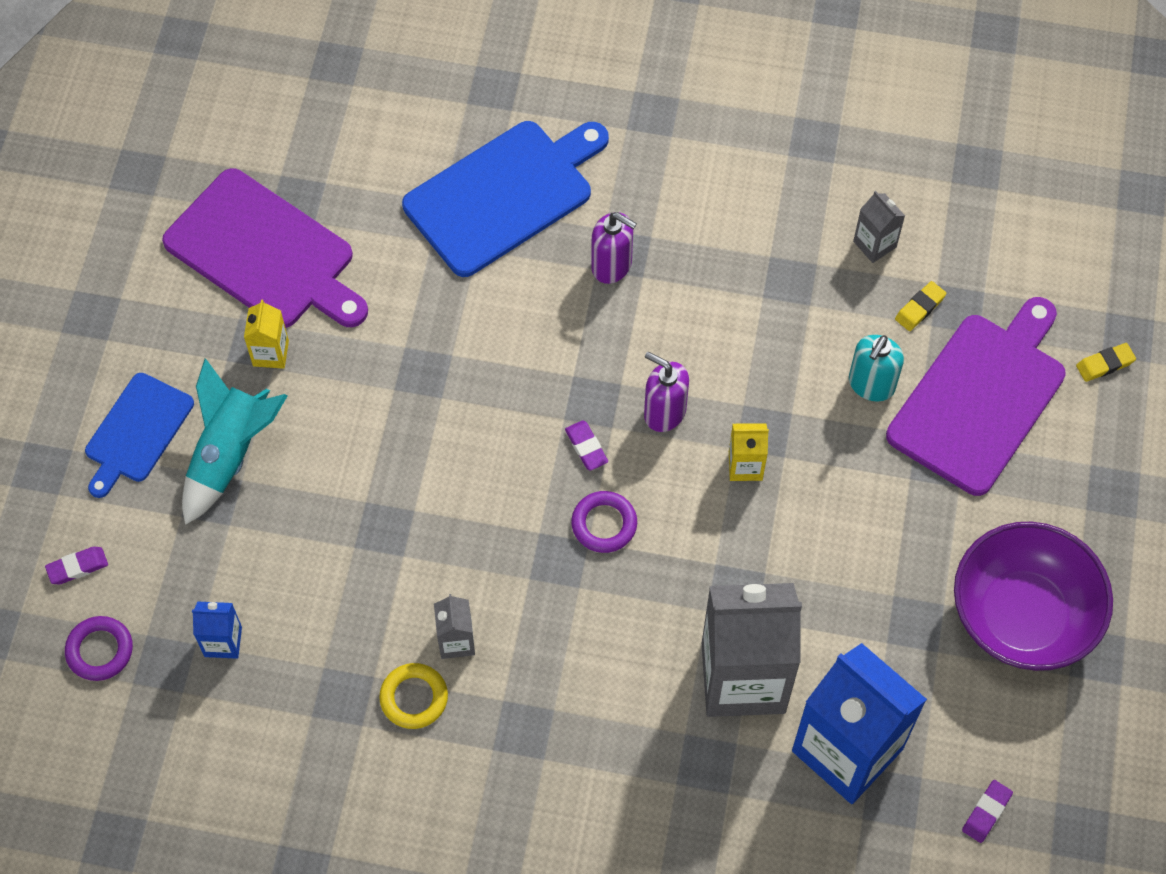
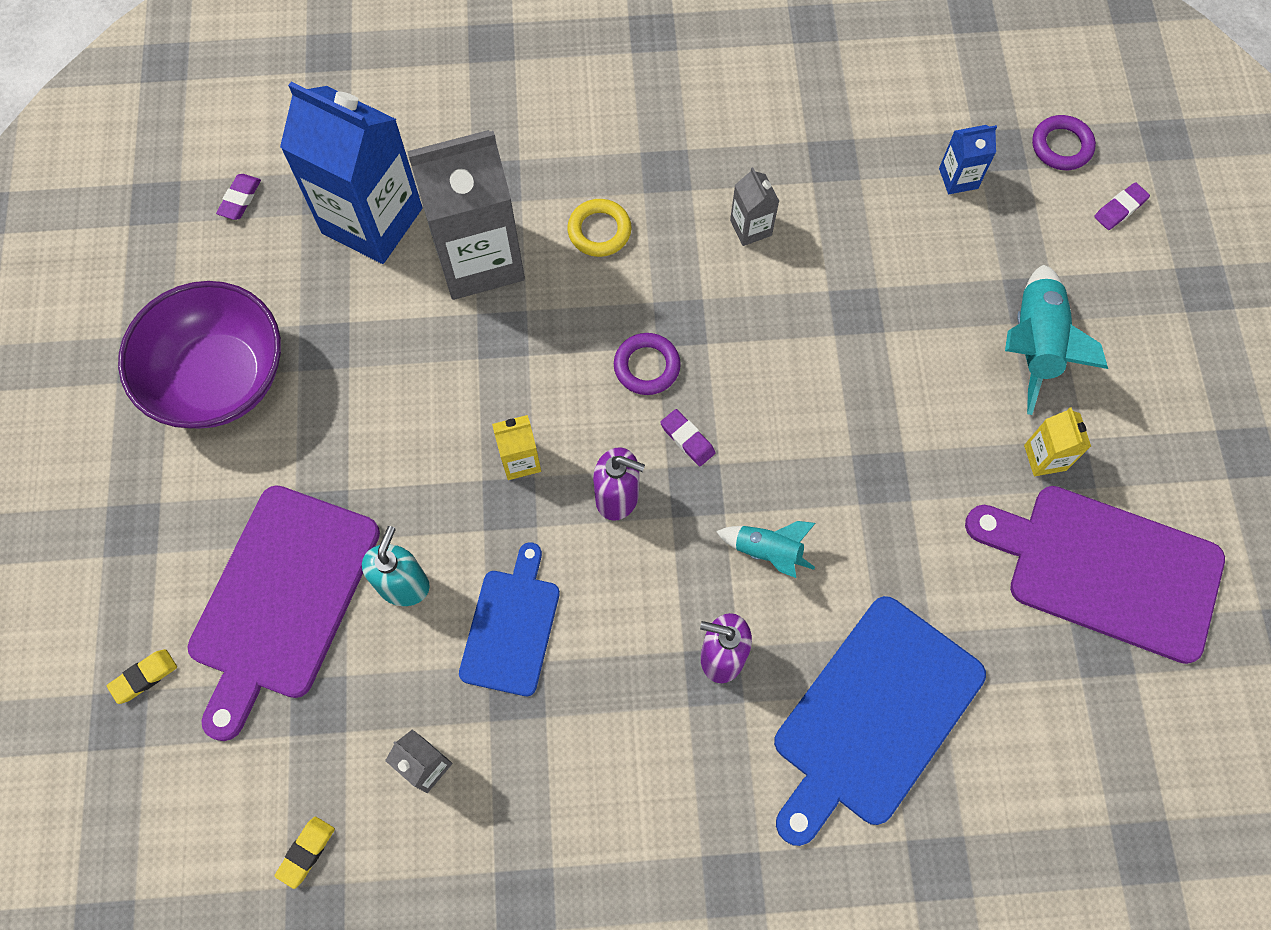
camera: 165 degrees right, 5 degrees up
(137, 432) = (1134, 343): blue cutting board -> blue cutting board (511, 626)
(414, 698) = (770, 173): yellow ring -> yellow ring (599, 231)
(546, 335) = (767, 552): none -> turquoise rocket
(920, 308) = (362, 694): yellow eraser -> yellow eraser (306, 852)

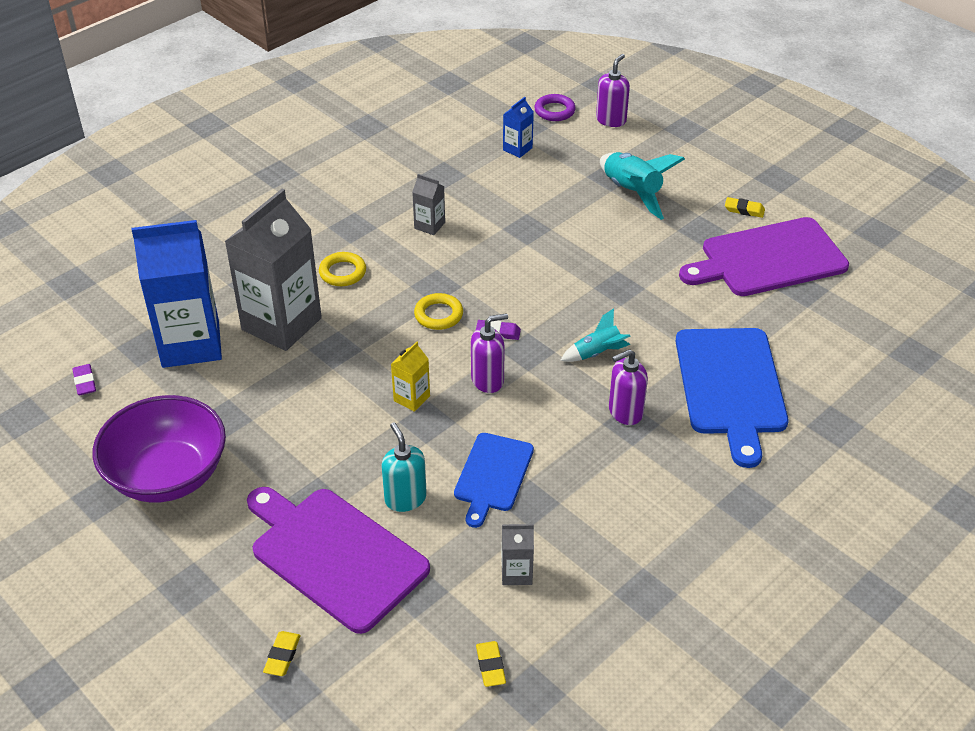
camera: 40 degrees left, 25 degrees down
(282, 599) = (334, 555): purple cutting board -> purple cutting board turned 150 degrees clockwise
(511, 626) = (493, 475): blue cutting board -> blue cutting board turned 135 degrees counterclockwise
(647, 366) = (438, 315): purple ring -> yellow ring
(1045, 457) = (689, 233): yellow carton -> none
(1120, 209) = (611, 120): purple eraser -> purple soap dispenser
(1151, 472) = (744, 210): none -> yellow eraser

